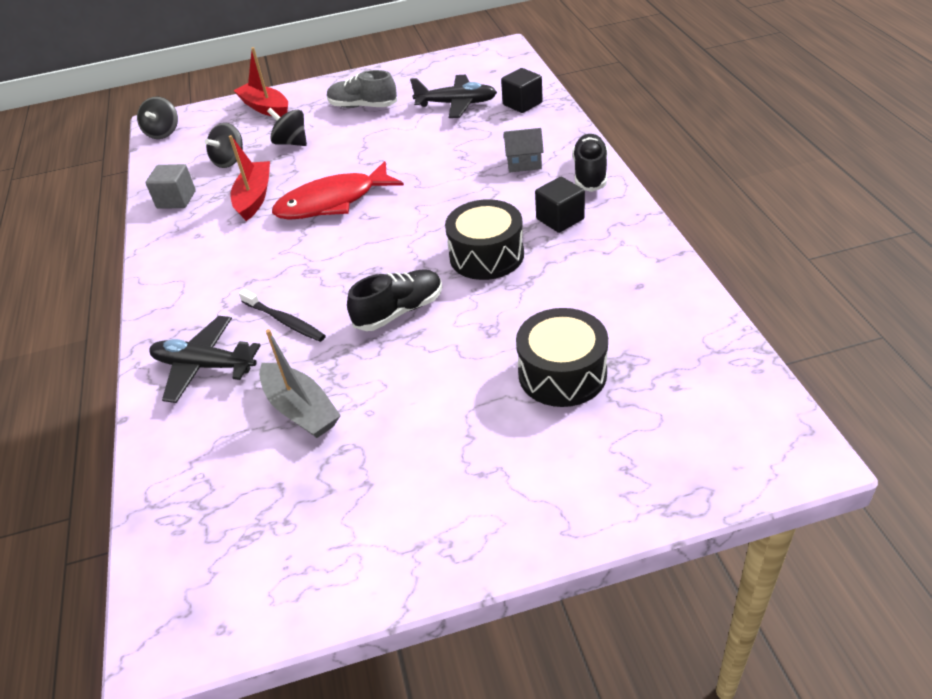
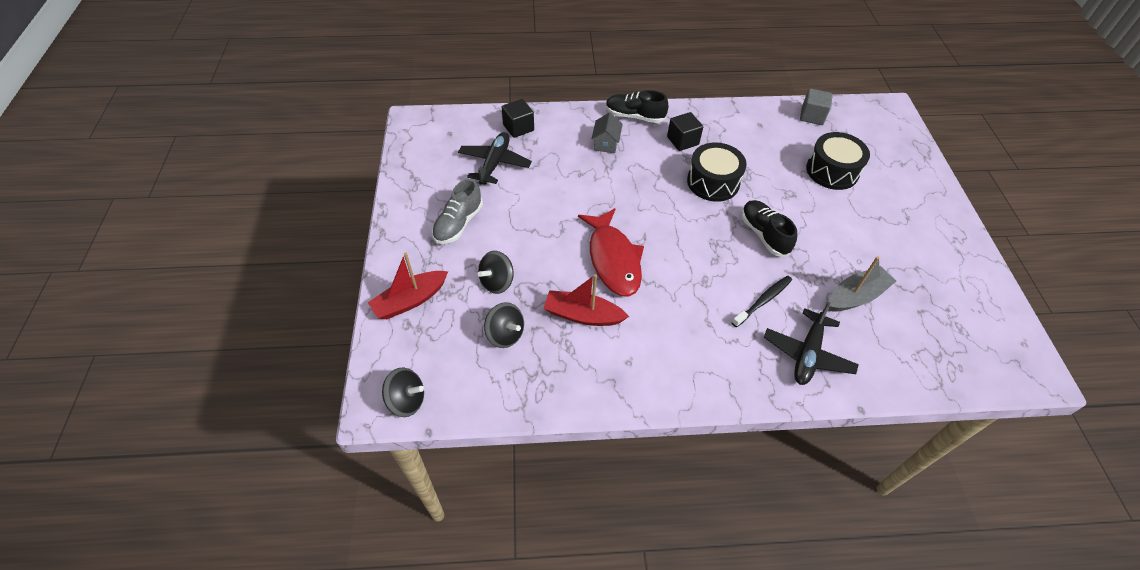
camera: 85 degrees left, 10 degrees up
(176, 200) = (559, 382): grey cube -> grey cube (812, 116)

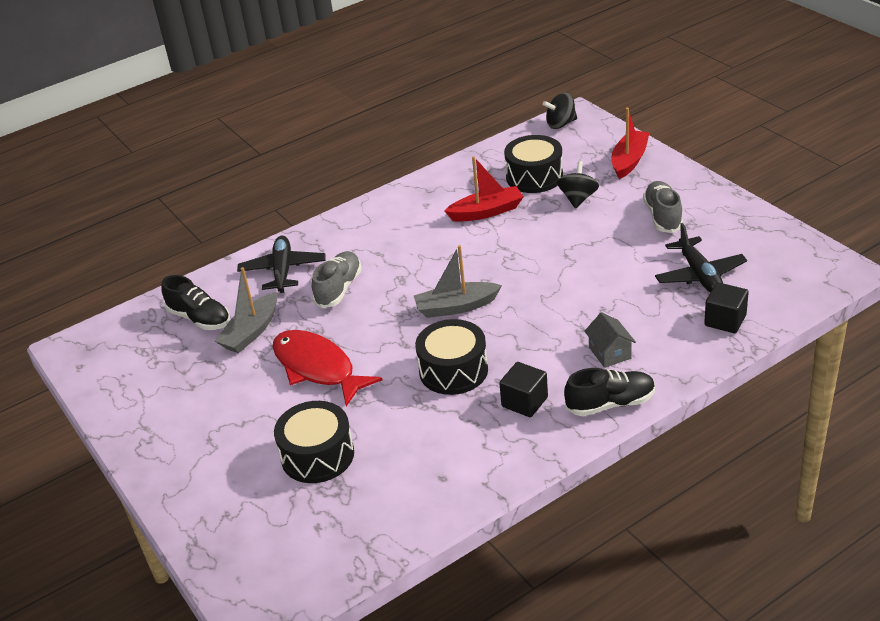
camera: 155 degrees right, 15 degrees down
(505, 334) = (534, 177): black spinning top -> black drum
(613, 259) = (497, 256): red fish -> red fish (317, 368)
(678, 230) = (456, 307): none -> grey boat
(763, 301) = (339, 289): black toothbrush -> grey shoe
(764, 234) = (366, 344): black shoe -> black shoe (199, 319)
(812, 116) = (376, 531): grey cube -> none

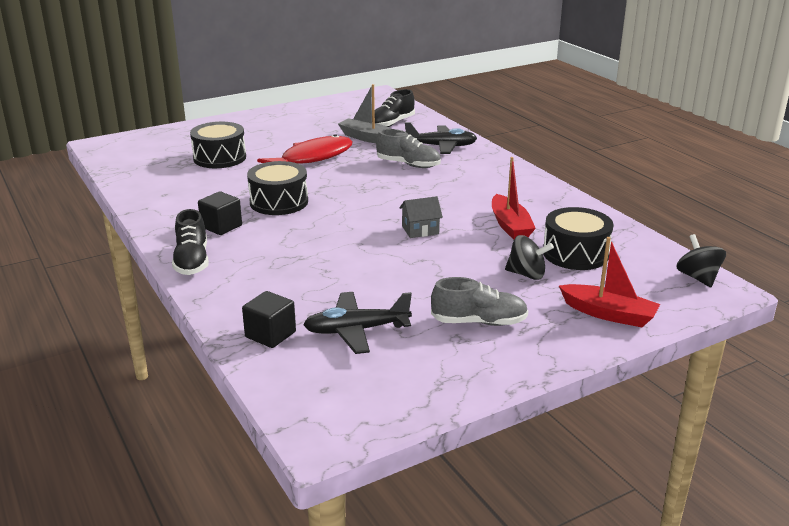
camera: 90 degrees right, 10 degrees down
(456, 307) = (362, 206): grey boat -> none
(610, 353) = (258, 267): grey house -> grey house (420, 230)

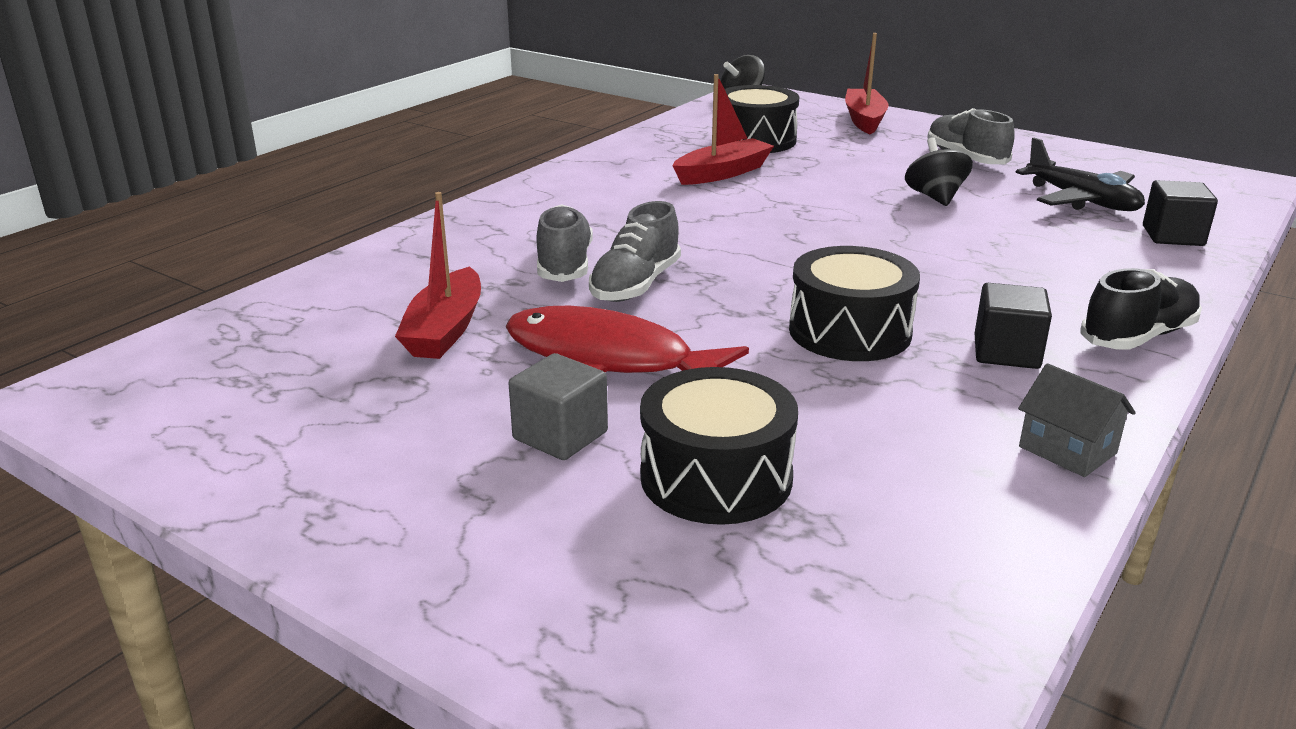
camera: 115 degrees left, 0 degrees up
(271, 143) = (560, 435): none -> grey cube
(367, 138) = (445, 330): grey boat -> red boat
(372, 173) = (635, 285): none -> grey shoe
(391, 123) = (331, 325): black shoe -> none
(420, 230) = (803, 214): grey house -> grey house (1067, 450)
(441, 146) = (449, 255): black plane -> none
(527, 274) = (836, 153): black spinning top -> black spinning top (935, 197)

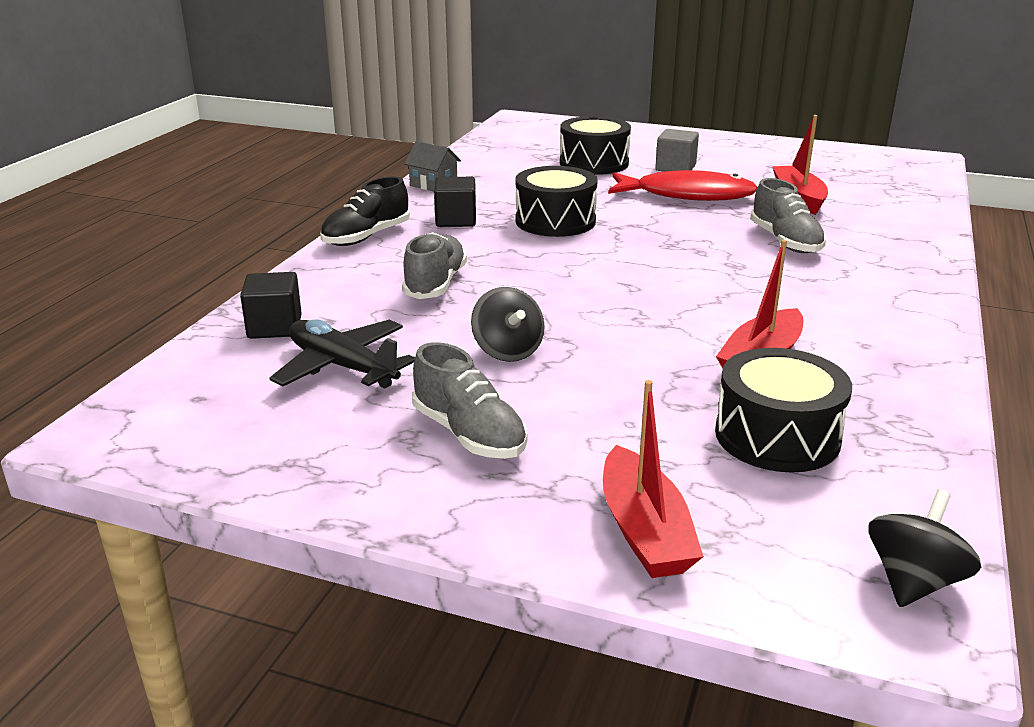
camera: 165 degrees right, 0 degrees up
(635, 285) = (718, 233): grey shoe -> grey shoe (436, 284)

